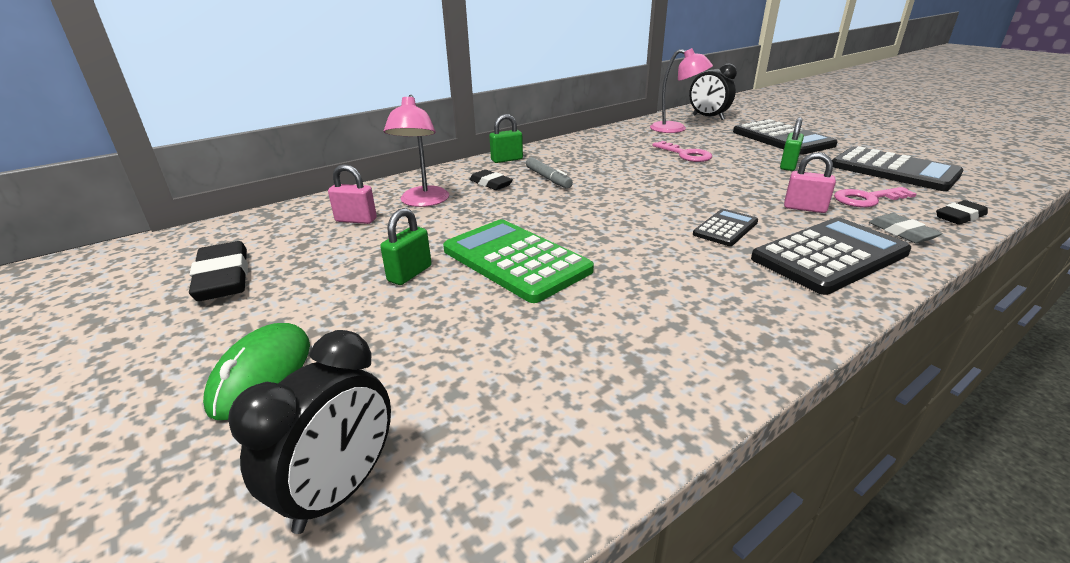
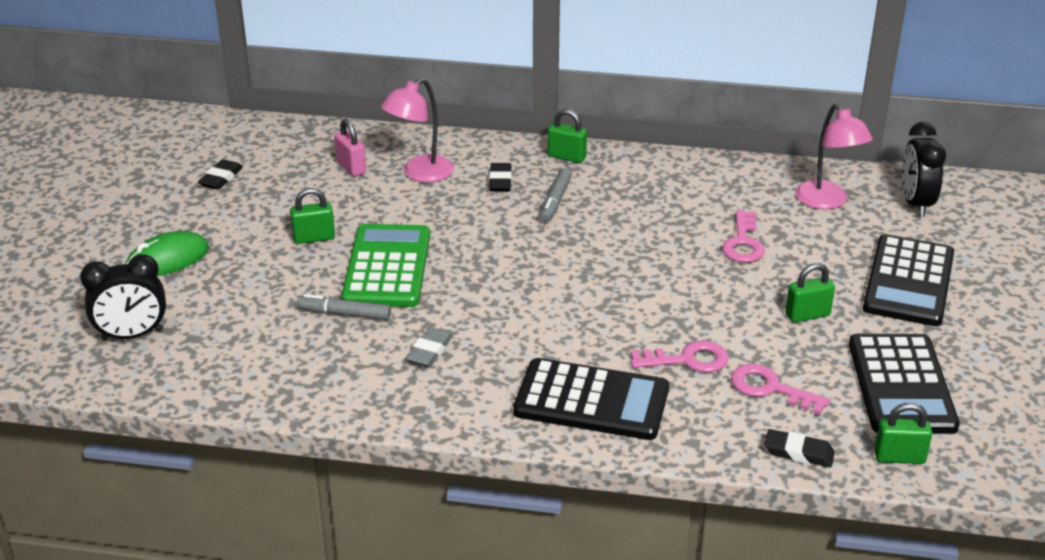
camera: 45 degrees right, 5 degrees up
(223, 278) = (221, 178): black eraser -> black eraser, size x0.61
(551, 309) = (344, 314): none -> grey marker
(725, 228) = (577, 334): black calculator -> none
(804, 208) = (688, 360): pink padlock -> pink key
(902, 232) = (702, 426): grey eraser -> grey eraser (429, 351)
(982, 194) = (899, 457): none -> green padlock

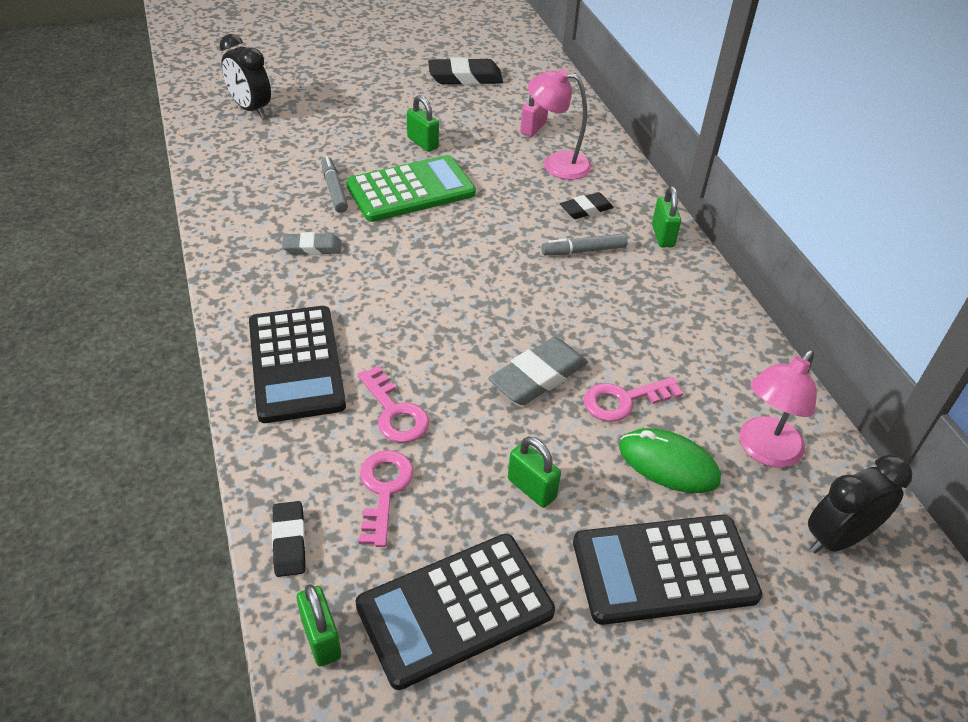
camera: 60 degrees right, 10 degrees up
(167, 259) = (347, 91): green mouse -> green mouse (668, 464)
(221, 178) = (465, 77): black eraser -> black eraser, size x1.63
(692, 274) = (538, 377): none -> grey eraser

